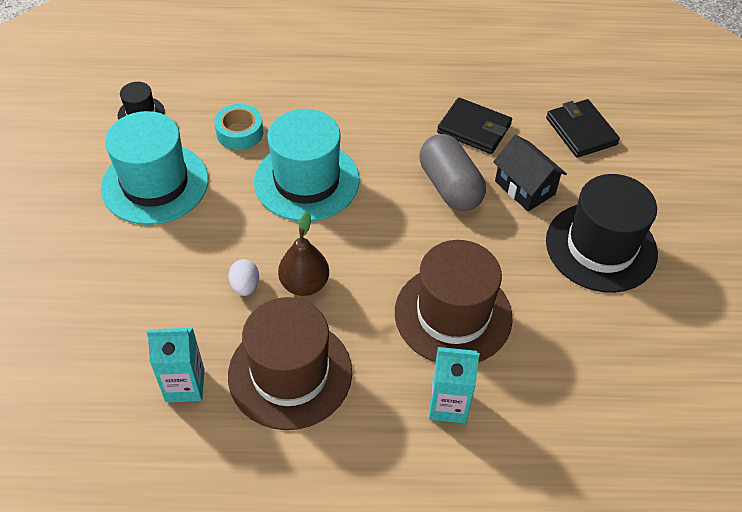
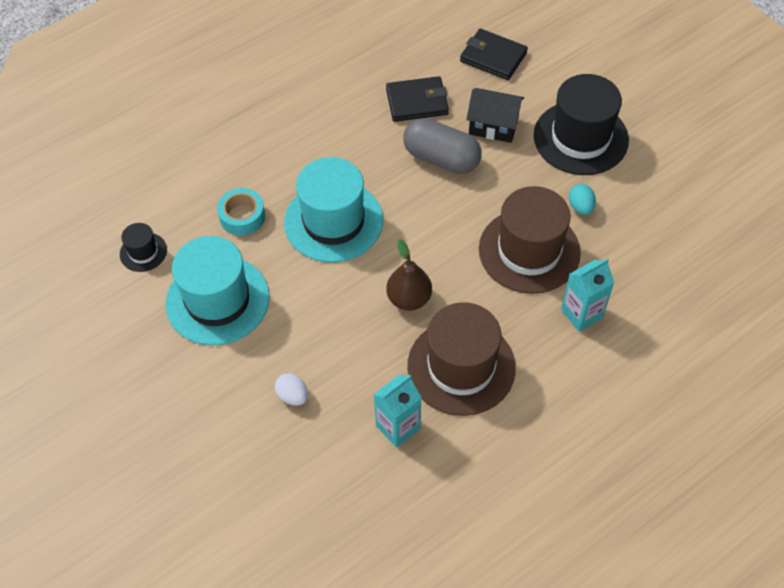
camera: 35 degrees left, 5 degrees up
(245, 286) = (368, 329): white egg -> white egg (293, 396)
(541, 308) = (580, 207): none -> turquoise egg

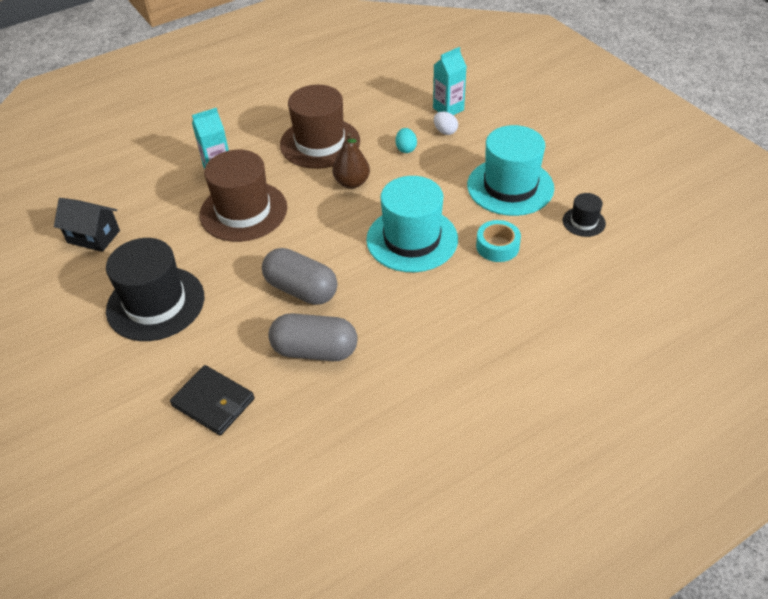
camera: 175 degrees left, 10 degrees down
(398, 427) = (371, 115): turquoise carton -> turquoise carton (448, 109)
(417, 102) = (315, 350): black wallet -> grey capsule
(493, 126) = (239, 319): black house -> black house (93, 236)
(580, 207) = (185, 242): turquoise egg -> turquoise egg (406, 149)

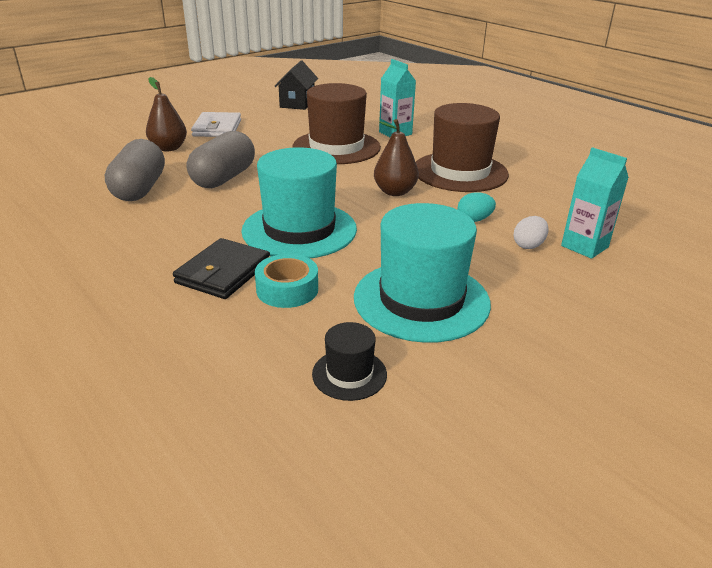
camera: 80 degrees right, 15 degrees down
(155, 303) = (217, 128): black hat -> white wallet
(208, 340) = (169, 148): none -> brown pear
(213, 402) = (98, 156): black wallet -> black wallet (223, 272)

